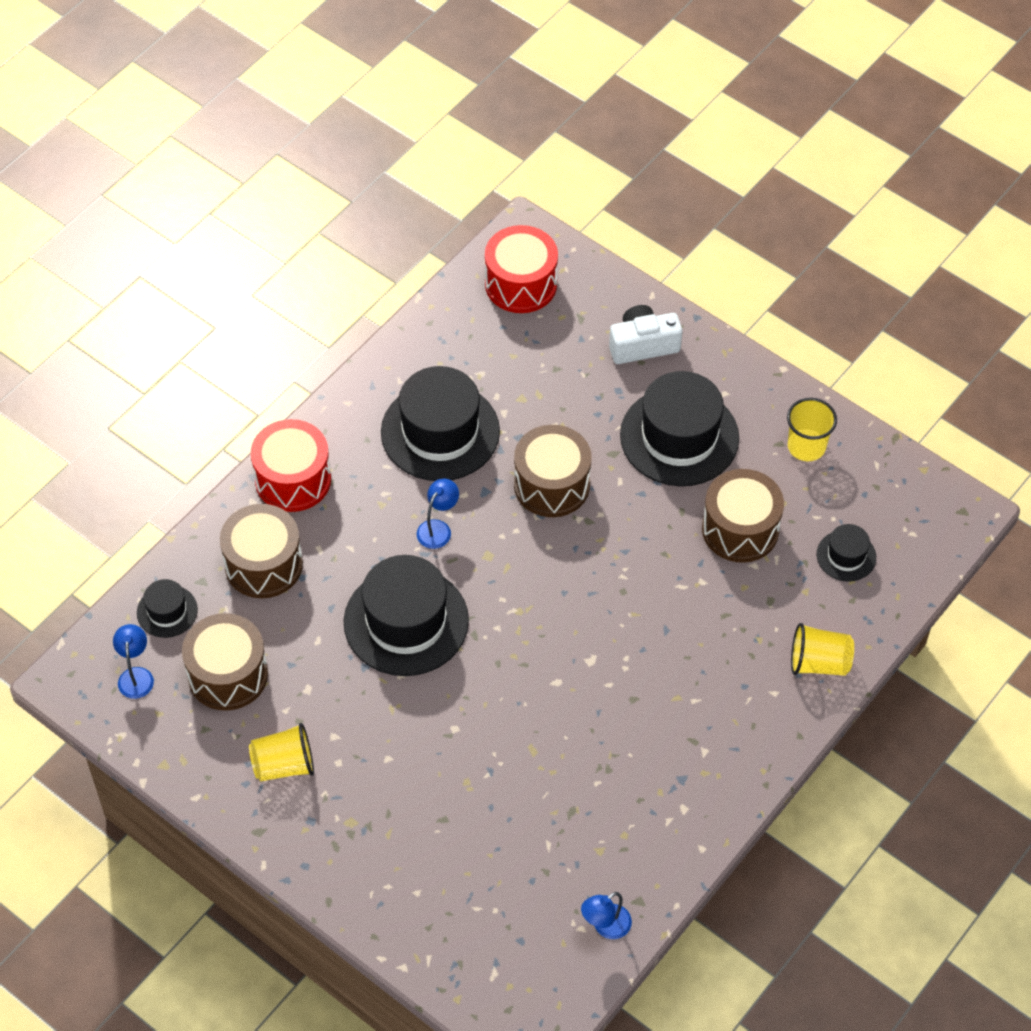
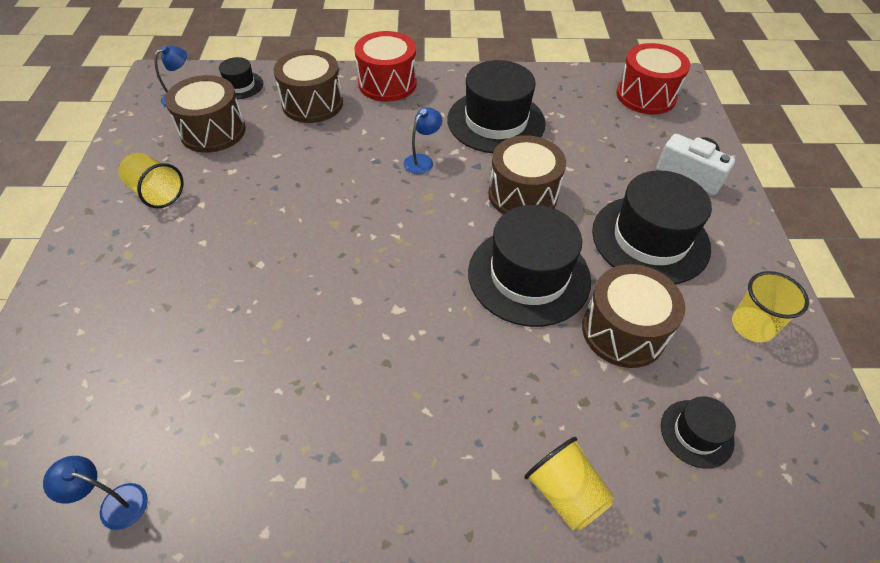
camera: 50 degrees right, 5 degrees down
(406, 621) = (331, 186): black hat -> black hat (529, 275)
(438, 528) = (422, 160): blue lamp -> blue lamp turned 45 degrees counterclockwise

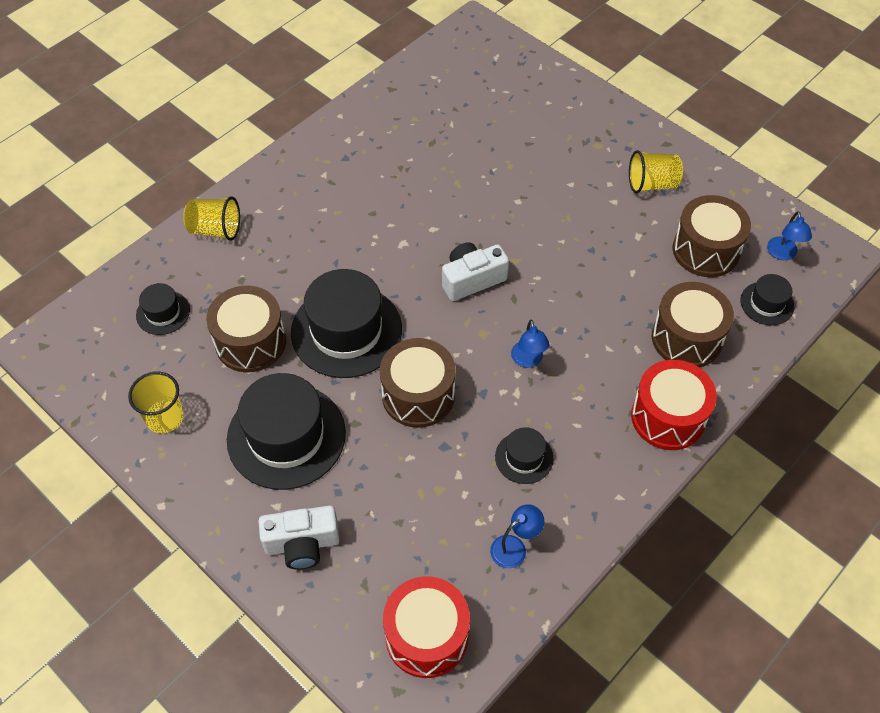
camera: 135 degrees right, 5 degrees up
(114, 503) = (416, 76): blue lamp -> blue lamp (514, 547)
(384, 235) = (472, 279): none -> white camera
(496, 121) = (524, 457): black hat -> black hat, size x0.49

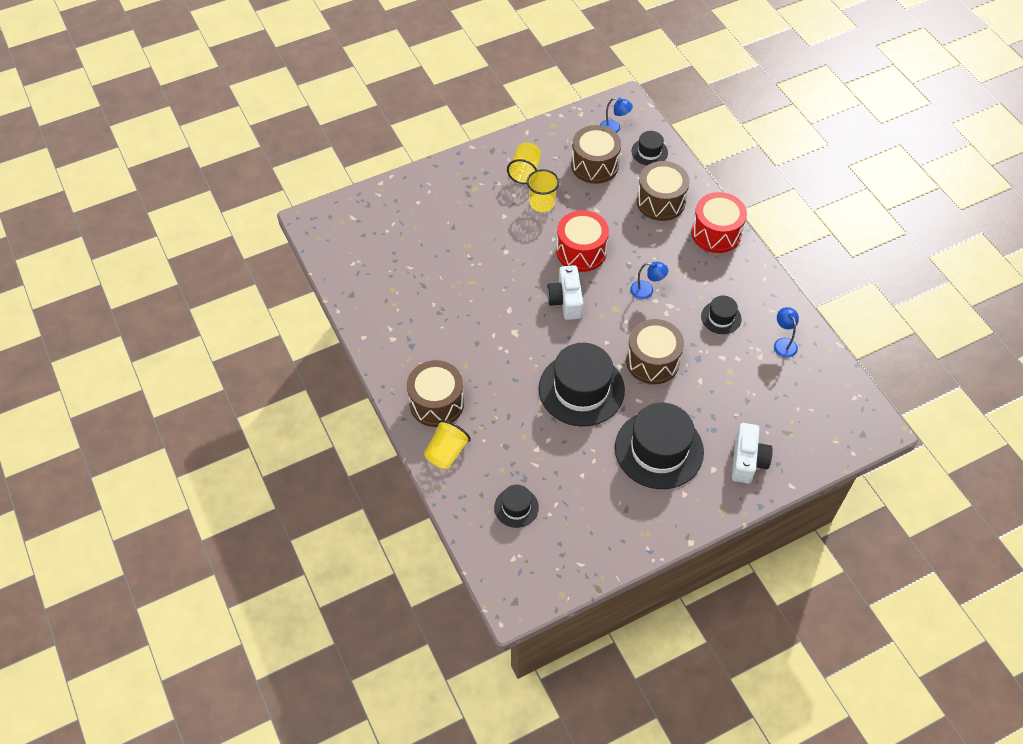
camera: 70 degrees left, 0 degrees up
(165, 417) = (616, 525): yellow cup -> yellow cup (542, 203)
(250, 342) = (568, 453): brown drum -> brown drum (436, 403)
(427, 636) = (830, 408): red drum -> red drum (581, 251)

